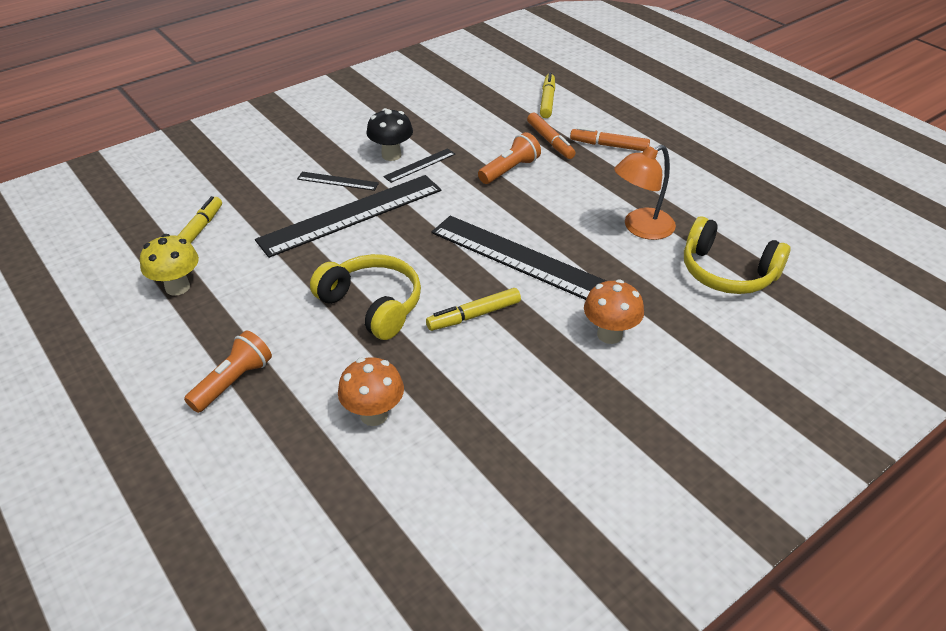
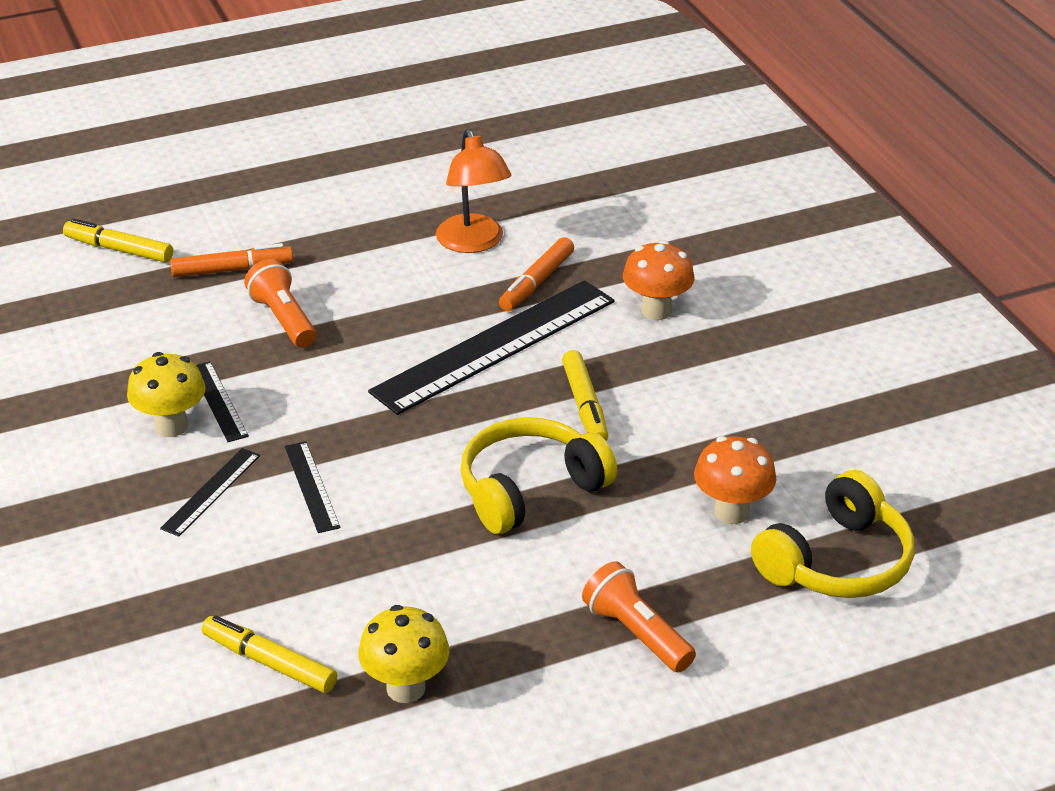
camera: 75 degrees left, 5 degrees down
(351, 215) = (312, 486): black ruler -> black ruler, size x0.44
(391, 155) = (171, 426): black mushroom -> yellow mushroom
(609, 145) = (276, 223): orange marker -> orange marker (536, 283)
(727, 272) = (583, 205): yellow headphones -> yellow headphones (836, 562)

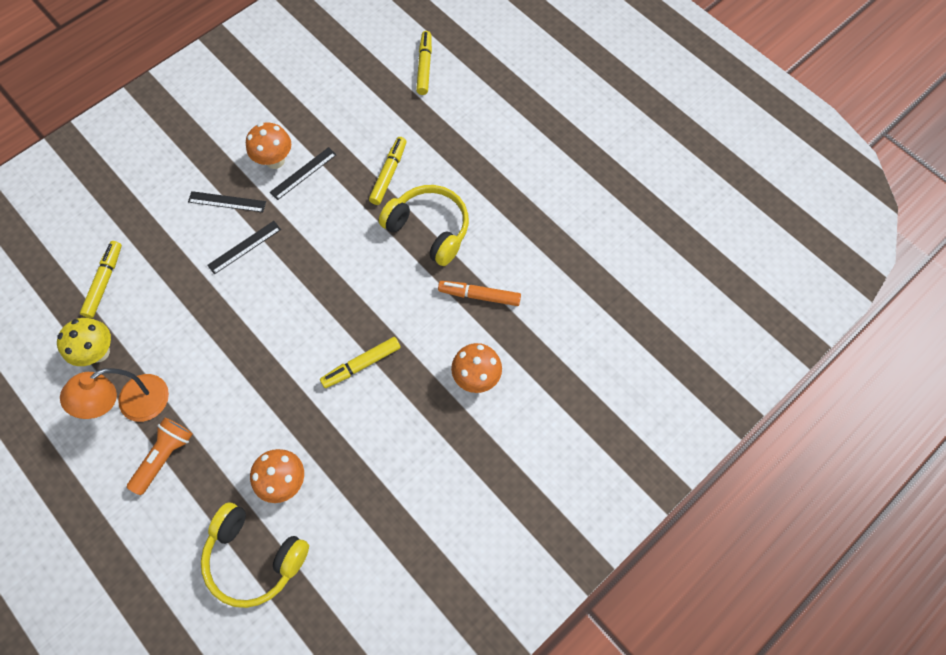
camera: 70 degrees right, 30 degrees up
(171, 426) = (275, 160): yellow mushroom -> orange mushroom
(232, 270) = (427, 129): orange marker -> none
(284, 319) = (389, 174): orange flashlight -> yellow marker
(473, 243) = (508, 244): orange lamp -> orange lamp (133, 404)
(495, 346) = (403, 294): black ruler -> none
(530, 490) = (273, 360): yellow headphones -> yellow headphones (429, 229)

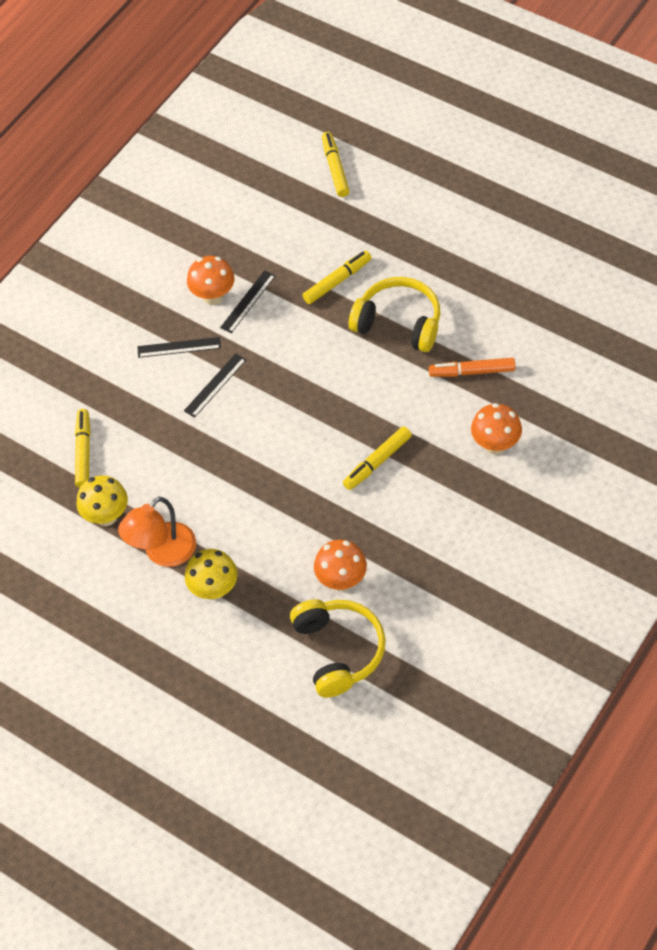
camera: 10 degrees left, 10 degrees down
(165, 456) = (214, 590): orange flashlight -> yellow mushroom
(254, 557) = (338, 651): yellow headphones -> yellow headphones turned 120 degrees counterclockwise
(389, 174) = (337, 281): yellow marker -> yellow marker turned 45 degrees clockwise

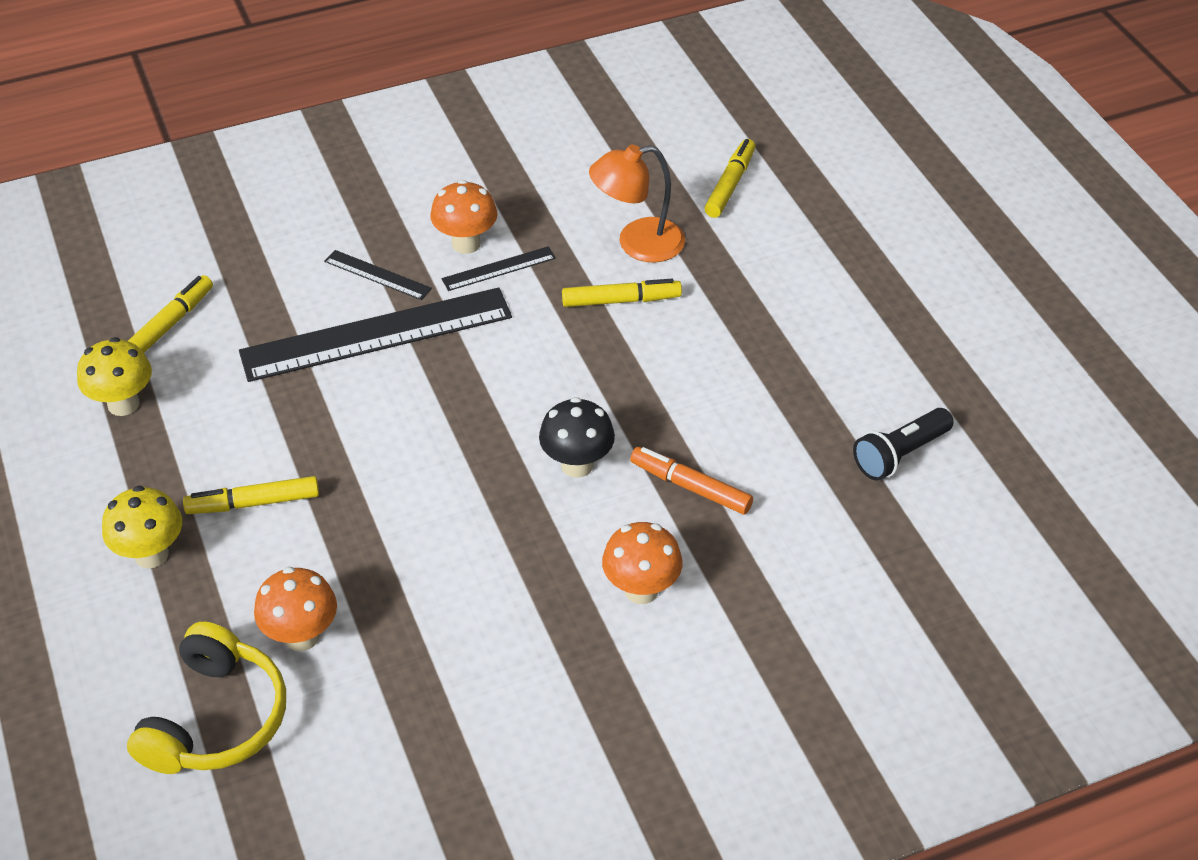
camera: 30 degrees right, 10 degrees down
(163, 553) = (139, 479): orange lamp -> orange lamp (637, 244)
(215, 385) = (377, 335): black ruler -> black ruler, size x2.25
(377, 462) = (477, 524): yellow marker -> yellow marker (253, 503)
(398, 323) = (651, 383): yellow headphones -> none
(400, 396) = (577, 465): none -> black mushroom
(565, 287) = (900, 454): none -> black flashlight

